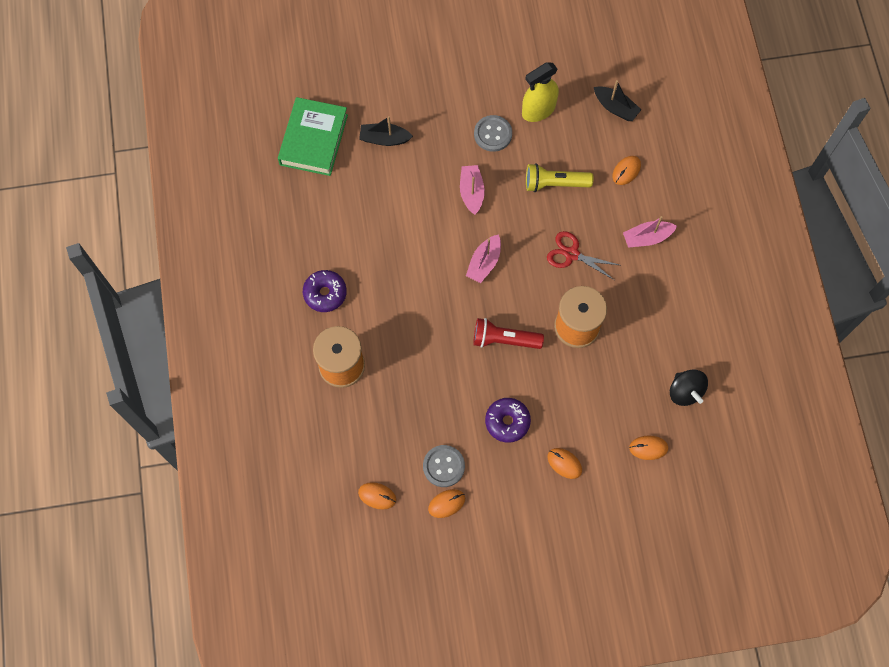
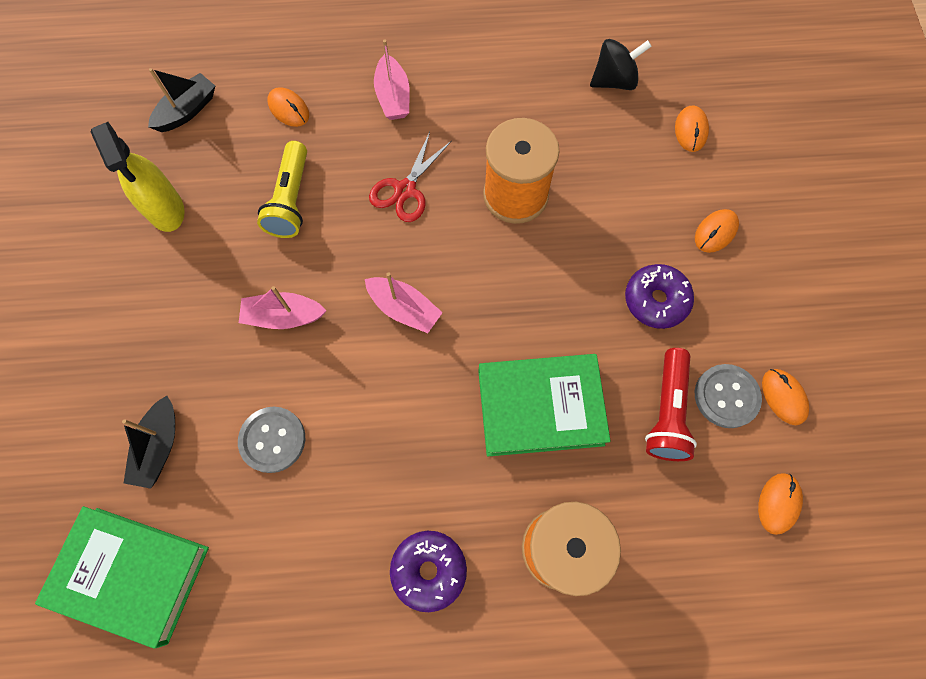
camera: 85 degrees left, 0 degrees up
(426, 350) = (540, 407): none -> green book
(493, 134) = (190, 276): grey button -> grey button (272, 440)
(504, 339) = (529, 293): red flashlight -> red flashlight (667, 412)

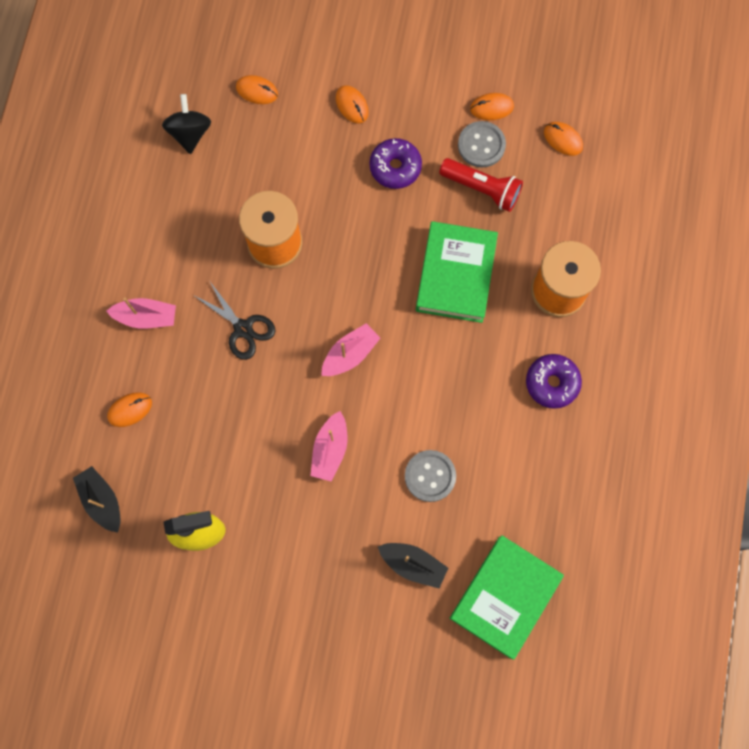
camera: 75 degrees left, 5 degrees up
(291, 200) = (224, 425): yellow flashlight -> none
(405, 190) = (243, 328): red scissors -> black scissors

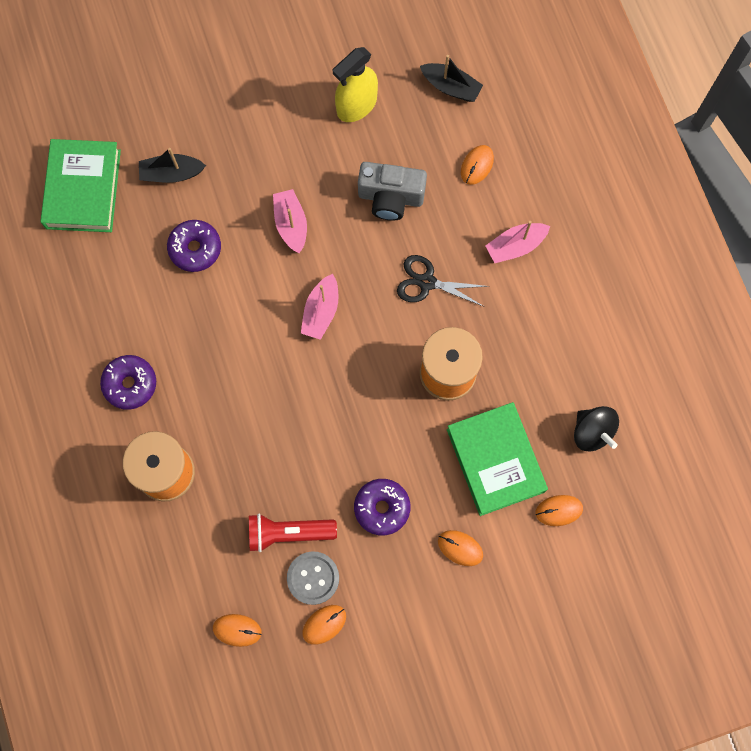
camera: 150 degrees right, 0 degrees up
(226, 424) = (390, 197): none -> grey camera
(430, 476) = (195, 248): grey button -> purple donut
(456, 275) = (267, 435): green book -> green book (495, 460)

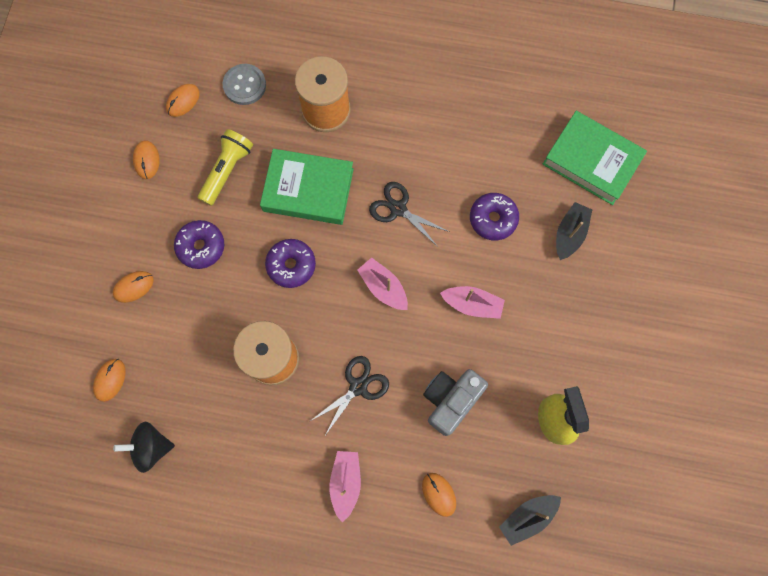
camera: 120 degrees right, 0 degrees up
(130, 384) = (409, 118): purple donut -> purple donut (291, 265)
(234, 341) = (398, 209): none -> black scissors
(288, 533) = (227, 170): red flashlight -> yellow flashlight
(313, 578) = (184, 170): grey button -> grey button (244, 85)
(495, 460) = (180, 354): green book -> green book (308, 190)

